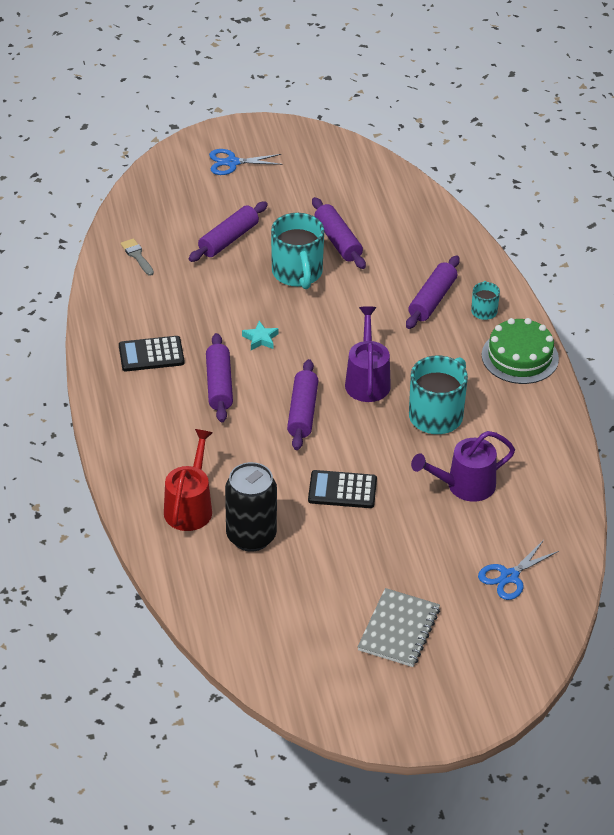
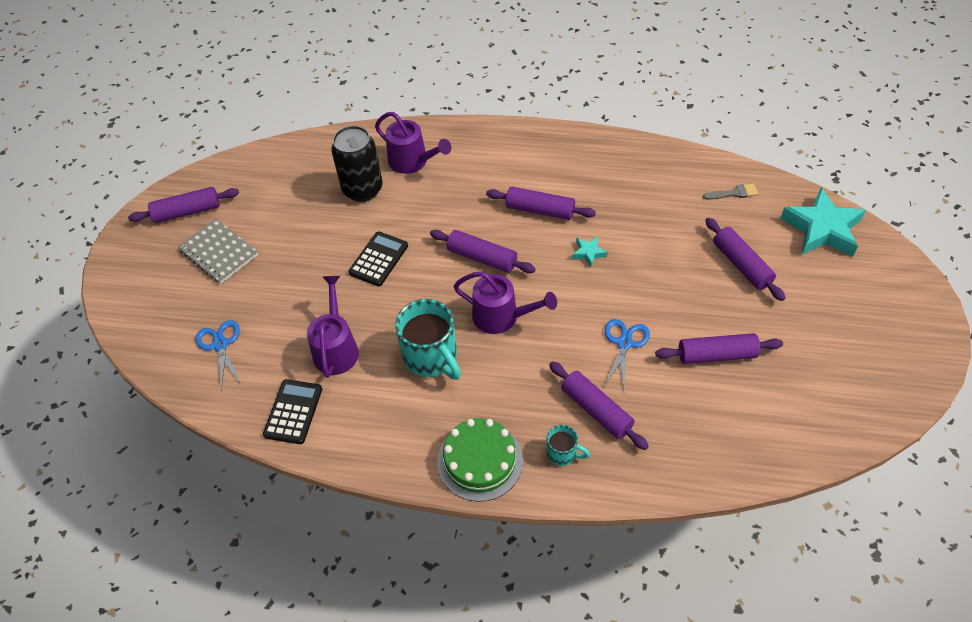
camera: 115 degrees right, 10 degrees up
(151, 355) = (596, 175): black calculator -> black calculator (293, 412)
(161, 196) = (822, 229): none -> turquoise star
(190, 506) = (412, 162): red watering can -> purple watering can
(232, 162) = (872, 299): blue scissors -> blue scissors (624, 343)
(297, 273) = (673, 306): turquoise mug -> none
(355, 687) = (187, 212): none -> purple rolling pin

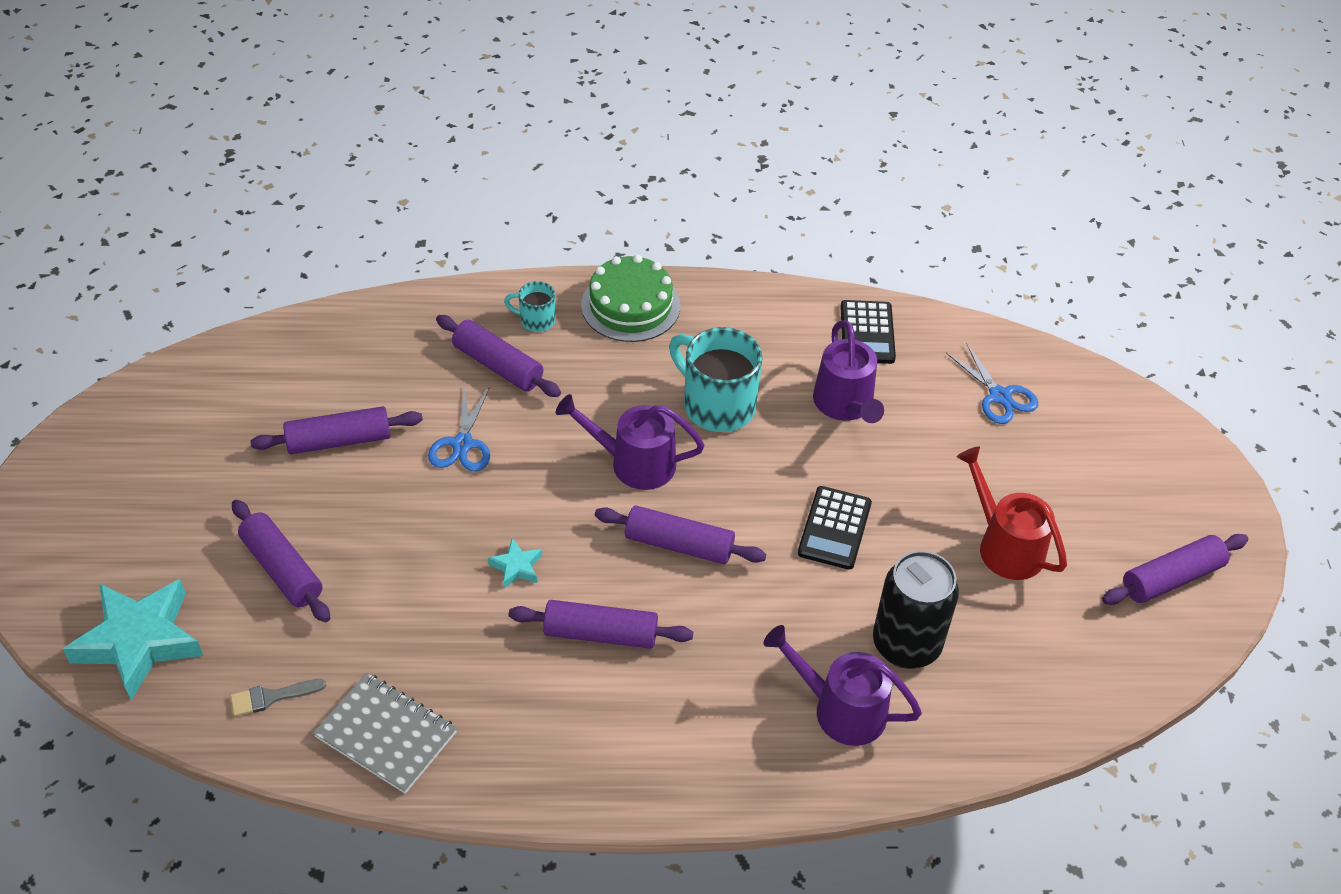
camera: 165 degrees right, 5 degrees down
(219, 252) = (1079, 517): grey notebook -> grey notebook (386, 734)
(276, 239) = (1004, 545): none -> red watering can

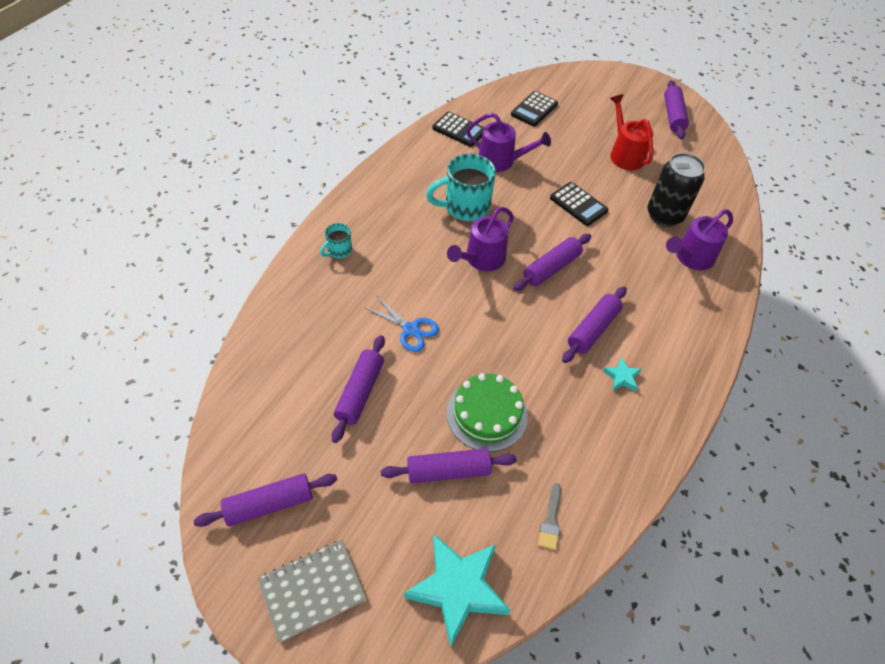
camera: 60 degrees left, 5 degrees up
(386, 734) = (611, 466): grey notebook -> grey notebook (312, 590)
(498, 366) = (360, 284): purple rolling pin -> purple rolling pin (269, 504)
(516, 567) = (523, 346): turquoise star -> turquoise star (622, 377)
(630, 305) = (363, 206): green cake -> green cake (487, 414)
(999, 396) = (534, 109): blue scissors -> black calculator
(1004, 545) = (624, 154): red watering can -> red watering can turned 75 degrees clockwise

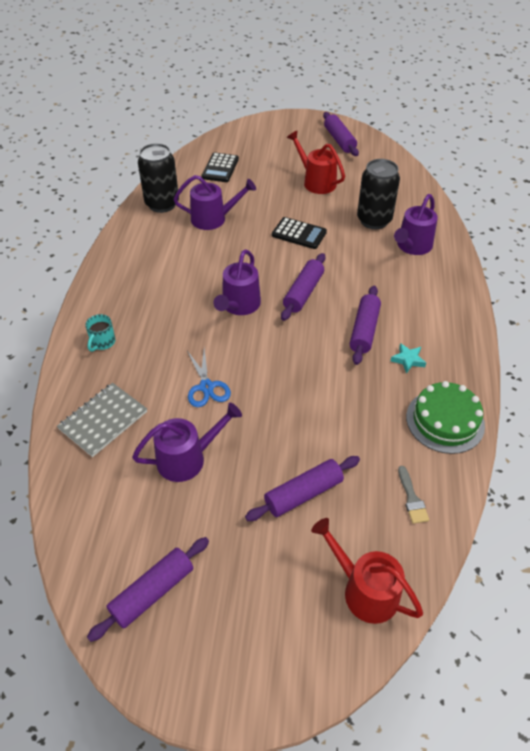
camera: 20 degrees left, 5 degrees down
(312, 590) = (234, 650): grey notebook -> grey notebook (103, 420)
(360, 392) = (187, 458): purple rolling pin -> purple watering can
(410, 329) = (206, 387): blue scissors -> blue scissors turned 60 degrees clockwise
(458, 589) = (364, 590): turquoise star -> red watering can
(459, 130) = (162, 204): black calculator -> black can
(465, 207) = (201, 267): turquoise mug -> none
(487, 414) = (312, 433): green cake -> green cake (445, 421)

